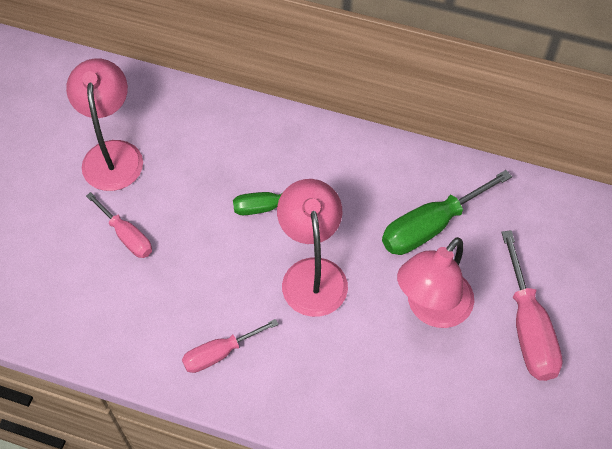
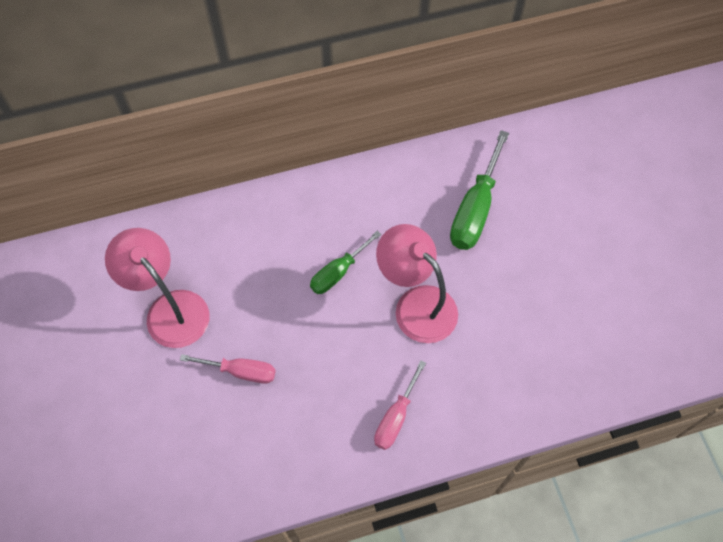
camera: 35 degrees left, 5 degrees up
(431, 309) = (525, 274): pink lamp -> none
(528, 328) = (602, 244): pink screwdriver -> none

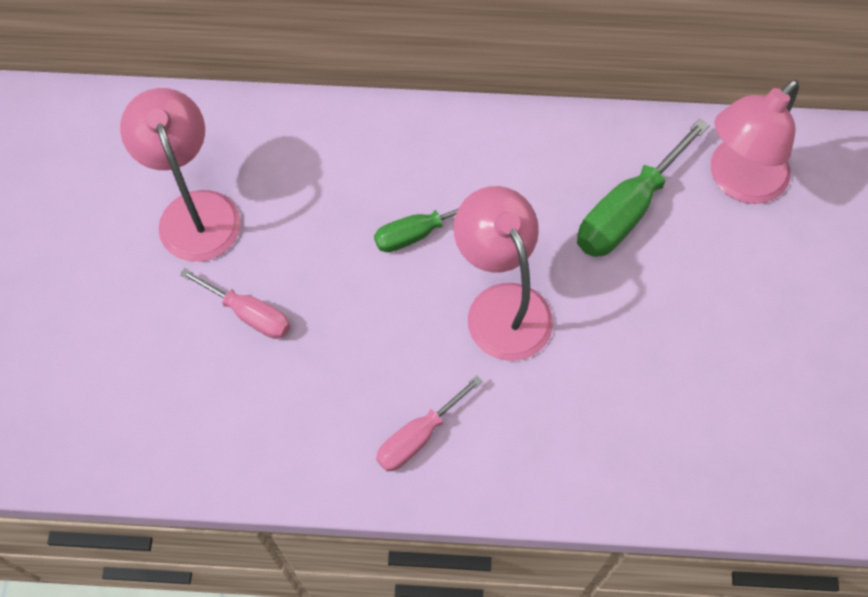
camera: 20 degrees right, 0 degrees up
(540, 165) = (738, 181): none -> pink lamp

